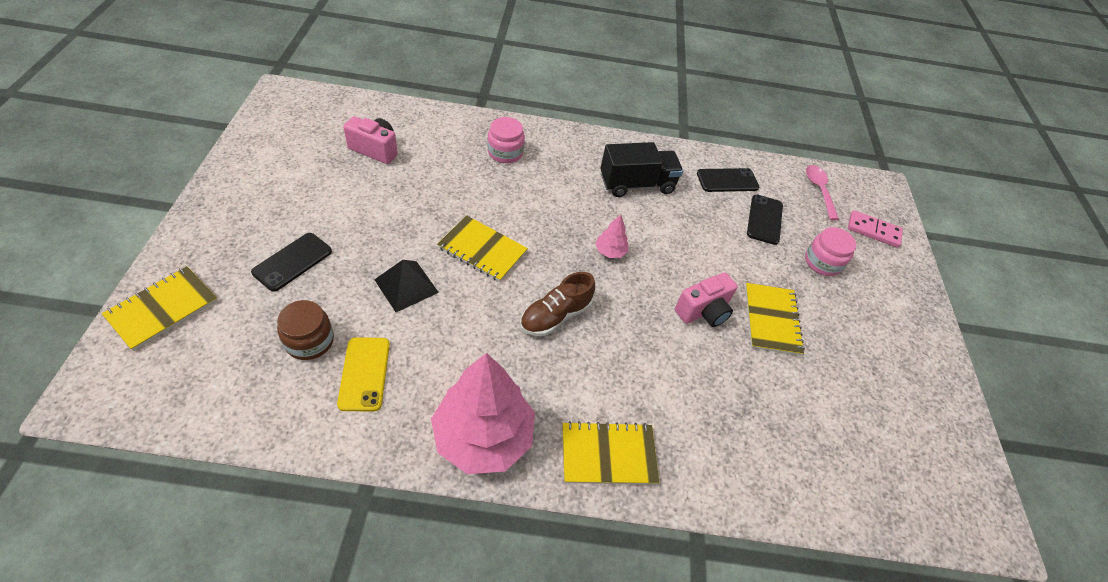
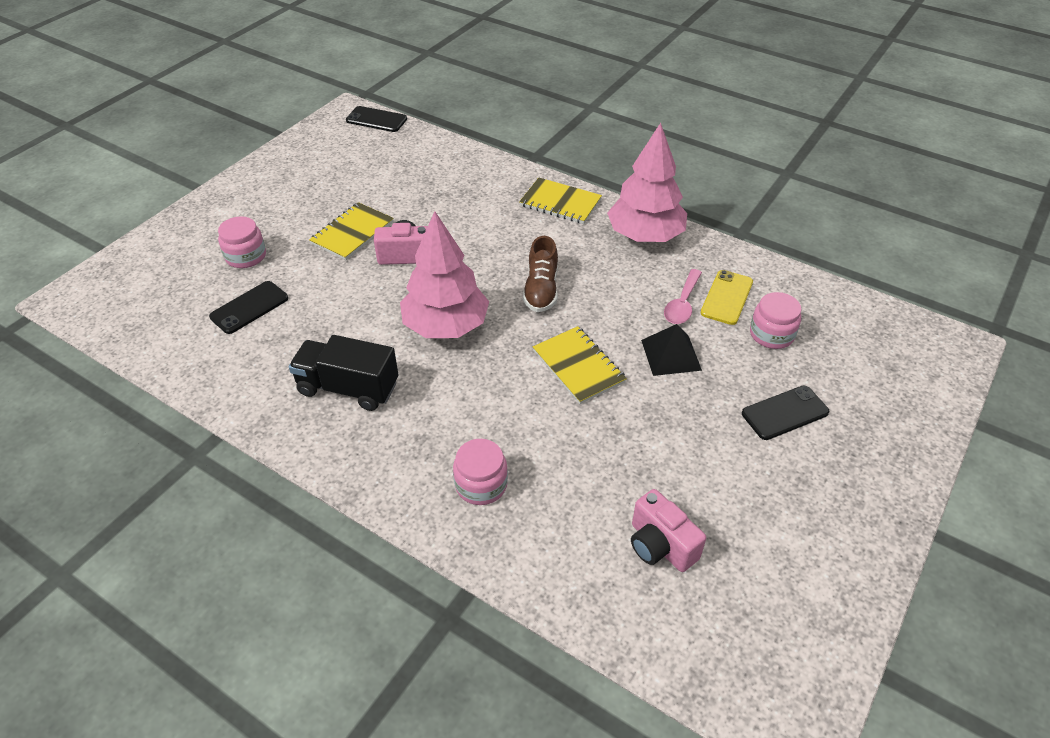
camera: 145 degrees left, 5 degrees down
(162, 309) = (914, 402): yellow notebook -> none
(309, 341) = (771, 334): brown jar -> pink jar
(555, 316) = (541, 290): brown shoe -> brown shoe turned 105 degrees clockwise
(610, 251) = (445, 326): pink tree -> pink tree, size x2.35
(727, 180) = (235, 360): black phone -> black phone (376, 120)
(819, 190) = (144, 318): pink spoon -> pink spoon (682, 304)
(873, 230) = (152, 265): pink domino -> none

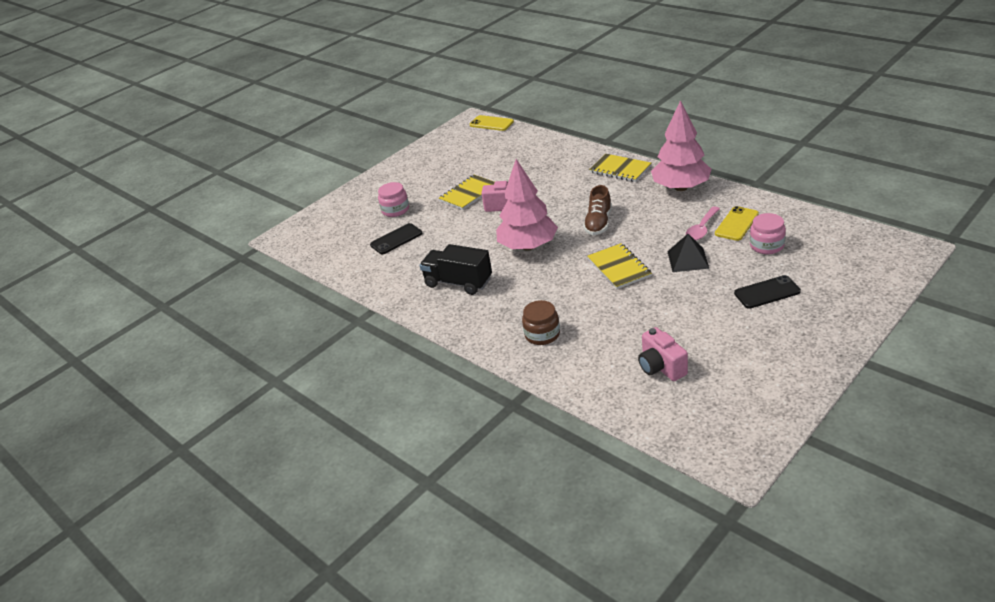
camera: 15 degrees right, 10 degrees down
(376, 120) = (491, 123): black phone -> yellow phone
(481, 484) = (542, 334): pink jar -> brown jar

